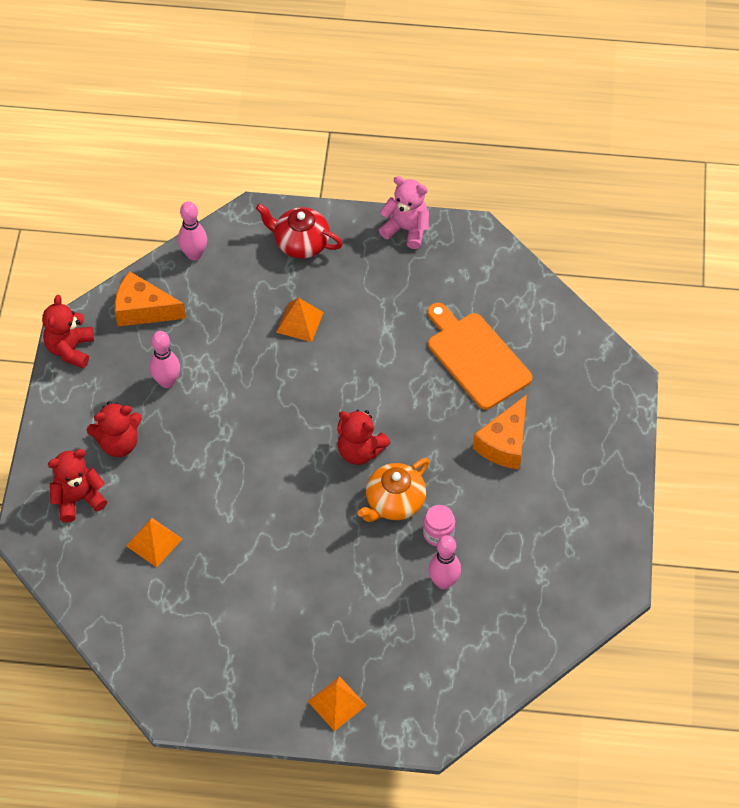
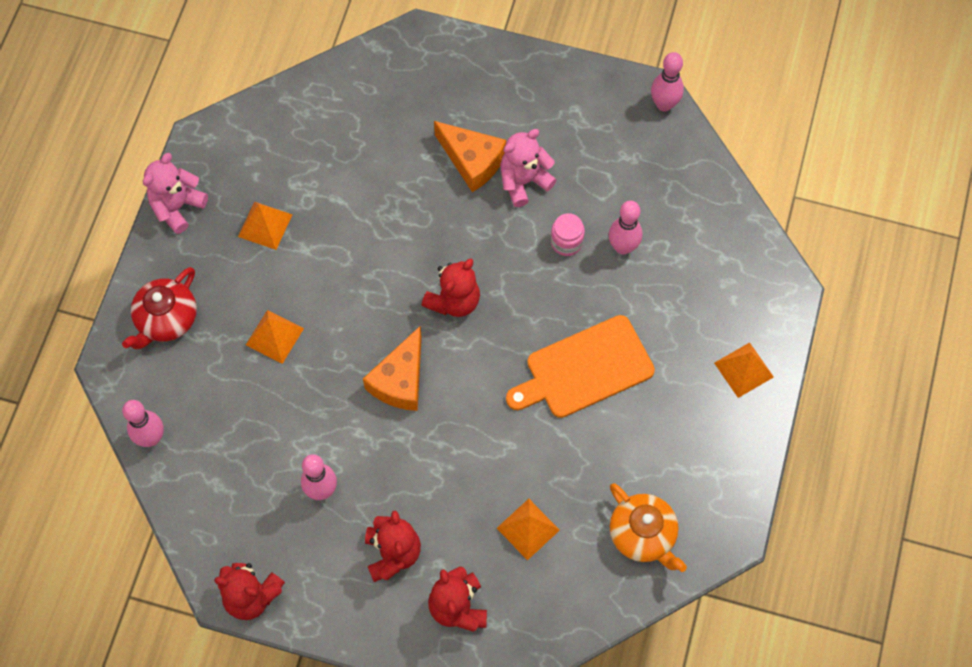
camera: 80 degrees left, 10 degrees up
(143, 310) = (215, 505): orange cheese -> orange cheese (400, 380)
(394, 502) = (522, 277): orange teapot -> orange teapot (643, 535)
(403, 295) = (265, 225): none -> orange pyramid
(476, 357) = (362, 168): orange cutting board -> orange cutting board (584, 369)
(494, 489) = (524, 181): none -> pink teddy bear
(608, 599) = (664, 104): none -> pink bowling pin

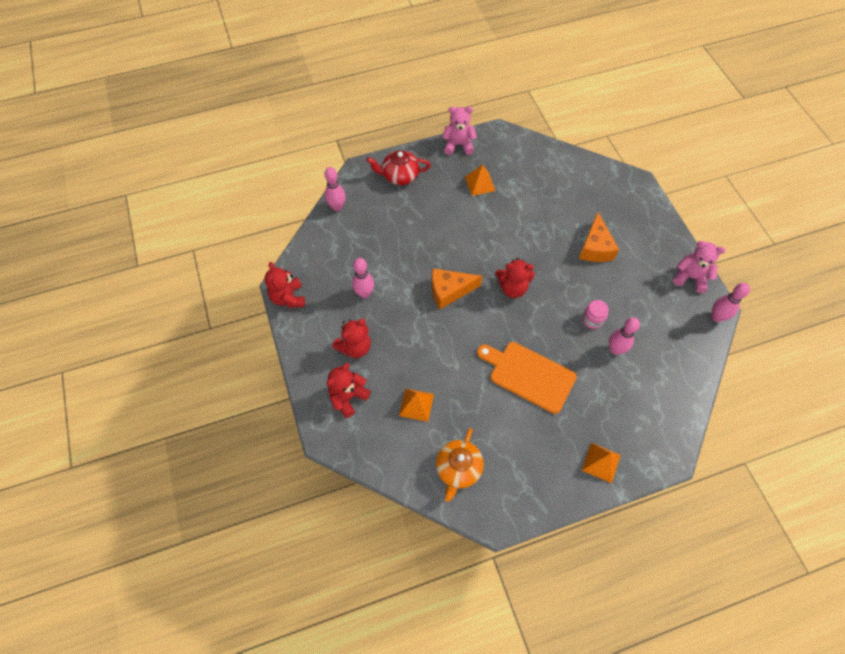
camera: 55 degrees right, 5 degrees down
(274, 336) = (427, 223): orange pyramid -> none
(524, 181) = (606, 278): pink teddy bear -> pink teddy bear (690, 277)

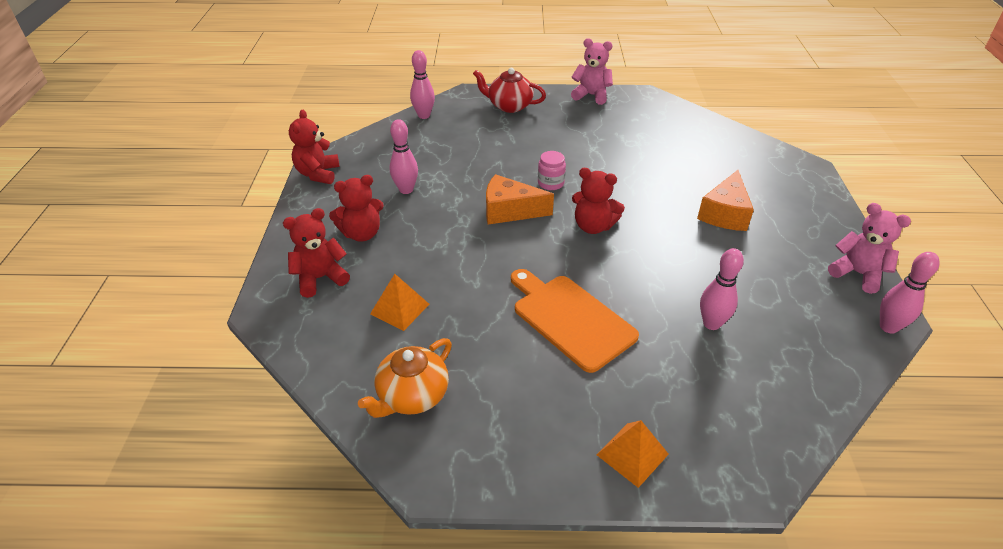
camera: 20 degrees right, 20 degrees down
(480, 183) = (600, 129): orange pyramid -> none
(592, 320) = (690, 283): pink jar -> pink jar (550, 183)

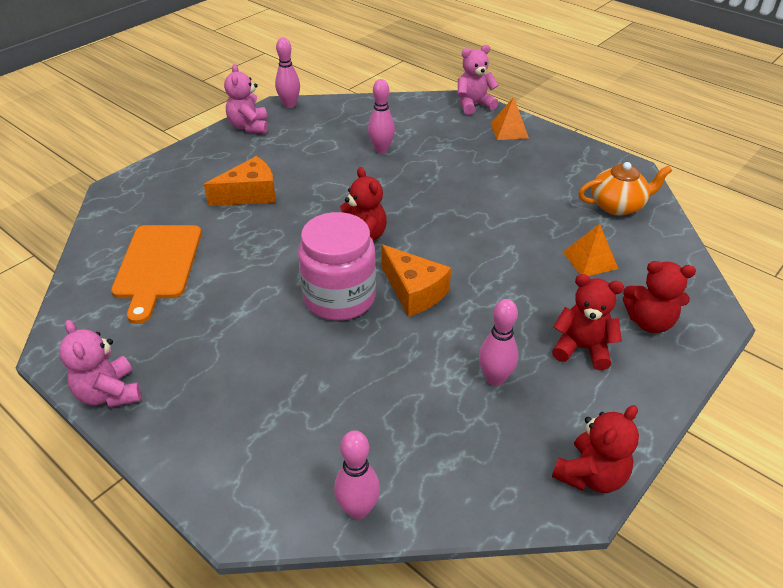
camera: 140 degrees left, 0 degrees up
(509, 106) = (227, 446): red teapot -> none
(550, 183) = (339, 298): pink jar -> pink jar, size x2.19
(570, 318) = (466, 193): orange cutting board -> orange cutting board (157, 265)
(730, 482) = (473, 105): none -> pink teddy bear

